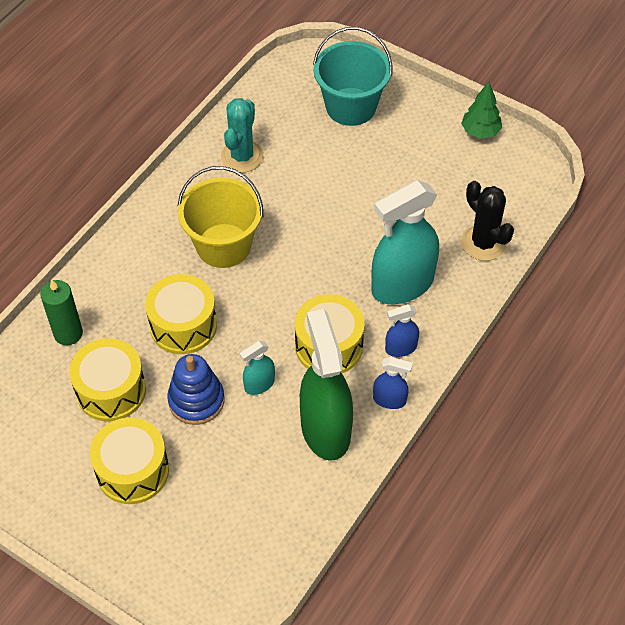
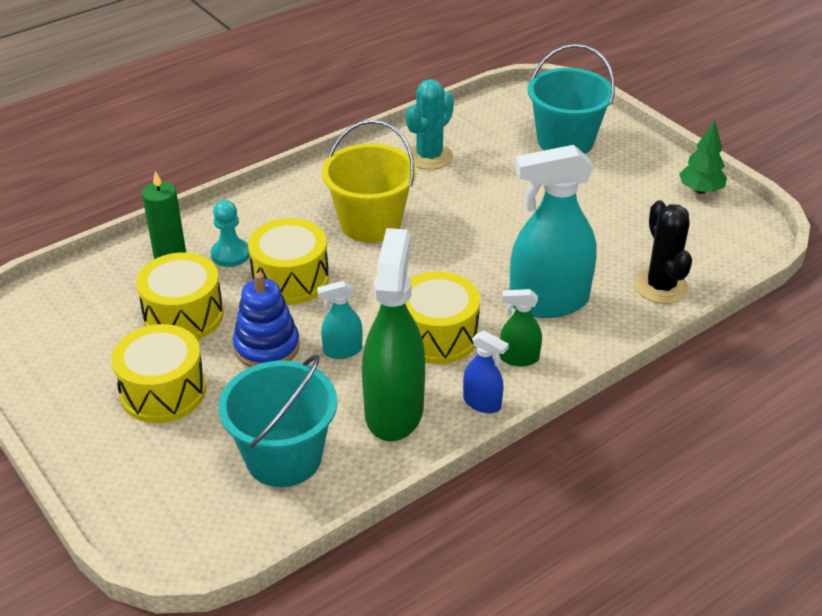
camera: 20 degrees right, 15 degrees down
(119, 314) = (230, 254): none -> turquoise pawn
(259, 500) = (283, 457): none -> turquoise bucket
(400, 348) = (519, 358): blue spray bottle -> green spray bottle

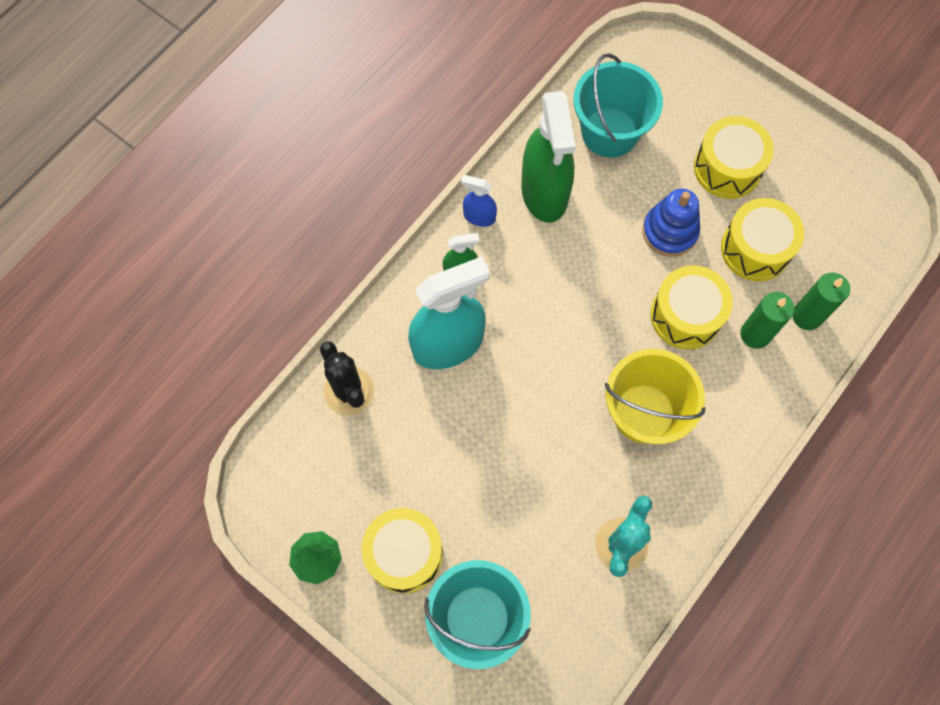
camera: 165 degrees right, 30 degrees up
(230, 254) = (755, 334): turquoise pawn -> green candle
(342, 350) = (607, 243): turquoise spray bottle -> none
(437, 336) = (534, 279): yellow drum -> yellow drum (404, 554)

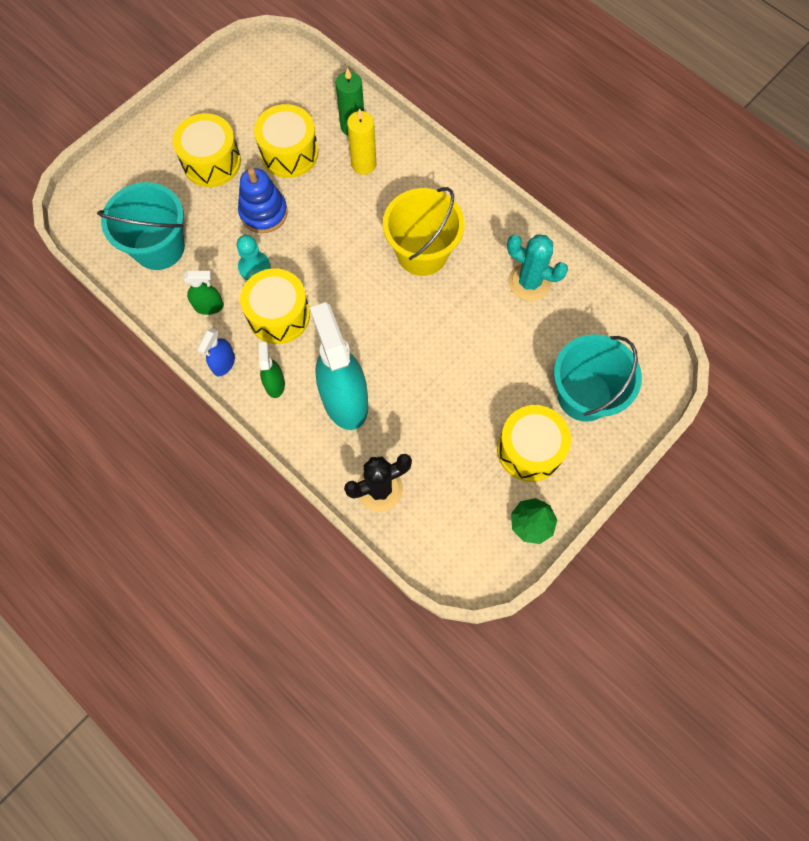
camera: 85 degrees left, 0 degrees up
(544, 192) = (209, 306): green spray bottle -> green spray bottle, size x0.46
(598, 231) = (254, 267): none -> turquoise pawn
(686, 315) = (341, 211): yellow drum -> yellow drum (278, 315)
(755, 334) = (363, 164): green candle -> yellow candle

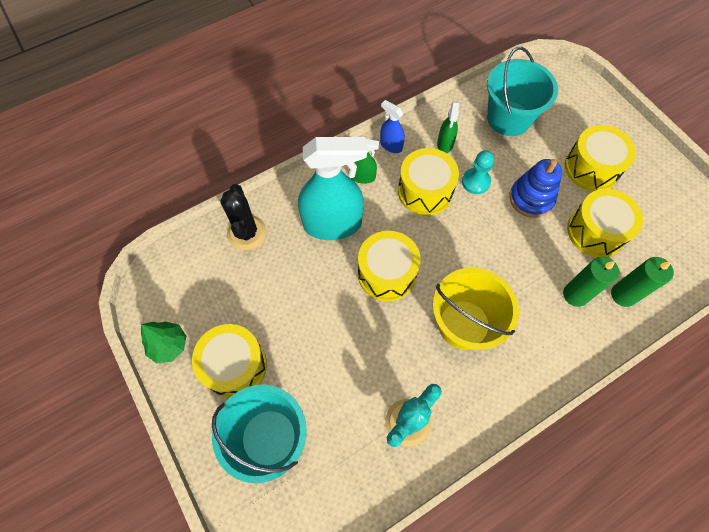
camera: 105 degrees right, 5 degrees down
(363, 164) = (575, 295): yellow candle -> green candle
(388, 332) = (387, 273): none -> yellow drum

